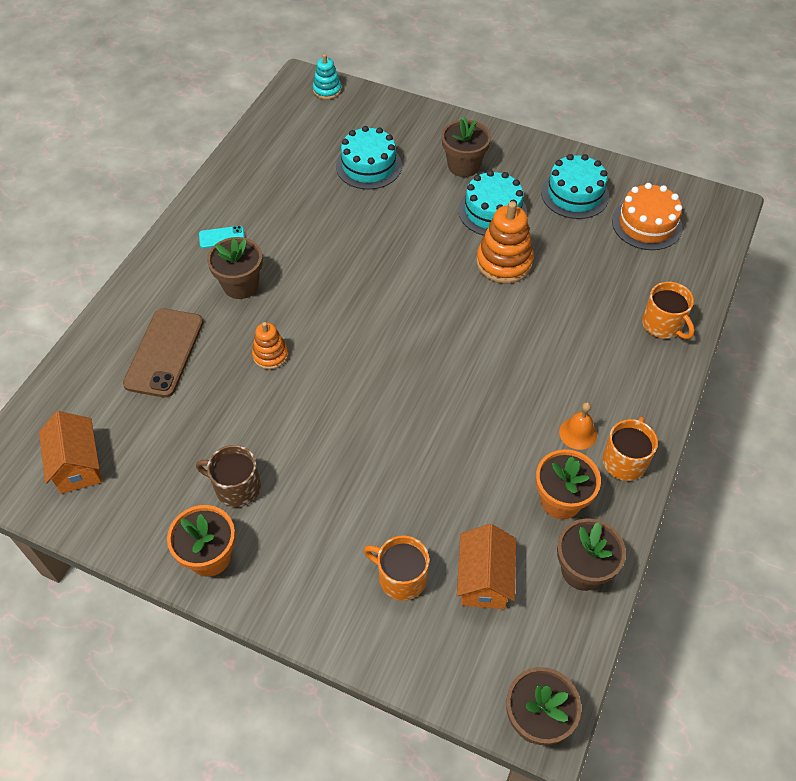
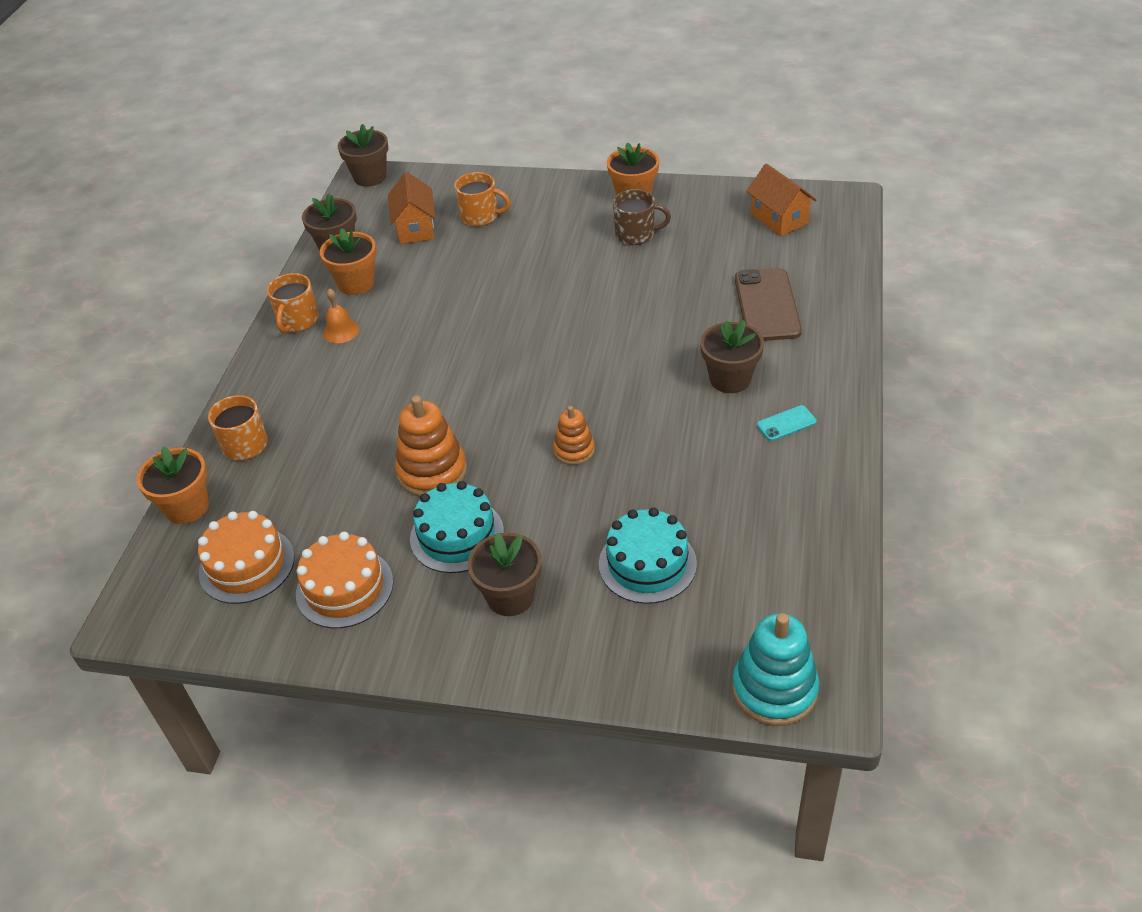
camera: 170 degrees right, 10 degrees down
(270, 355) = (660, 326): orange stacking toy -> orange stacking toy (574, 450)
(327, 90) = (774, 689): turquoise stacking toy -> turquoise stacking toy, size x1.69
(575, 194) = (344, 588): turquoise cake -> orange cake
(702, 279) = (187, 507): none -> orange flower pot

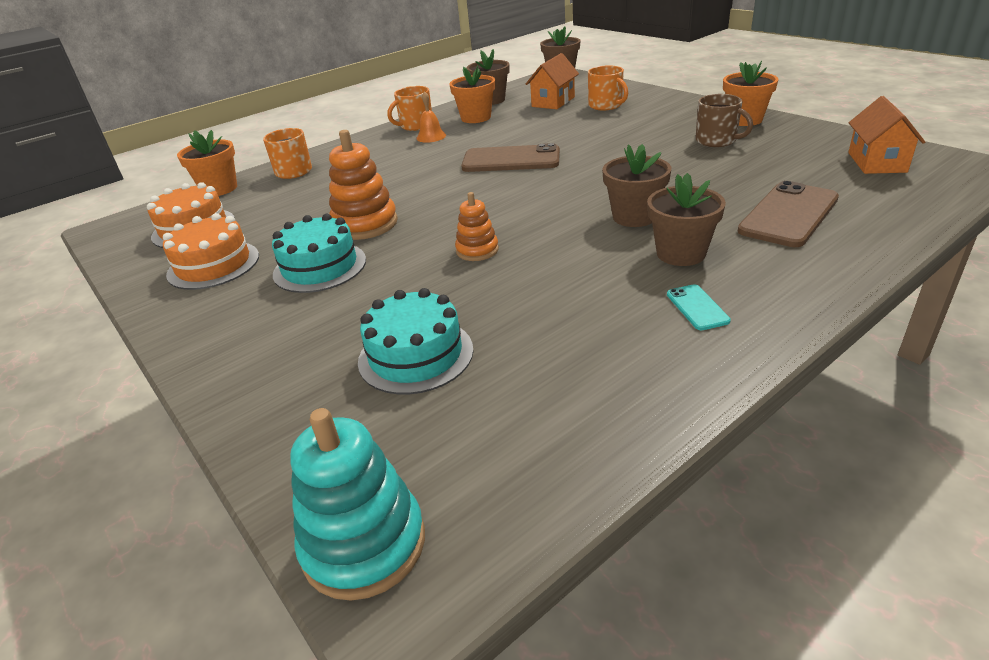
camera: 40 degrees right, 10 degrees down
(473, 331) = (511, 160): none -> brown phone
(510, 596) = (288, 323): brown flower pot -> brown flower pot (634, 217)
(786, 423) = (697, 307): turquoise phone -> turquoise phone turned 60 degrees clockwise

